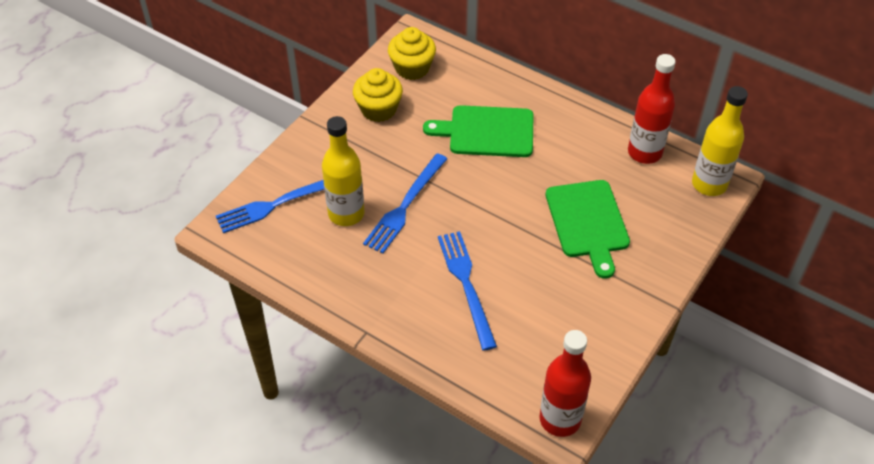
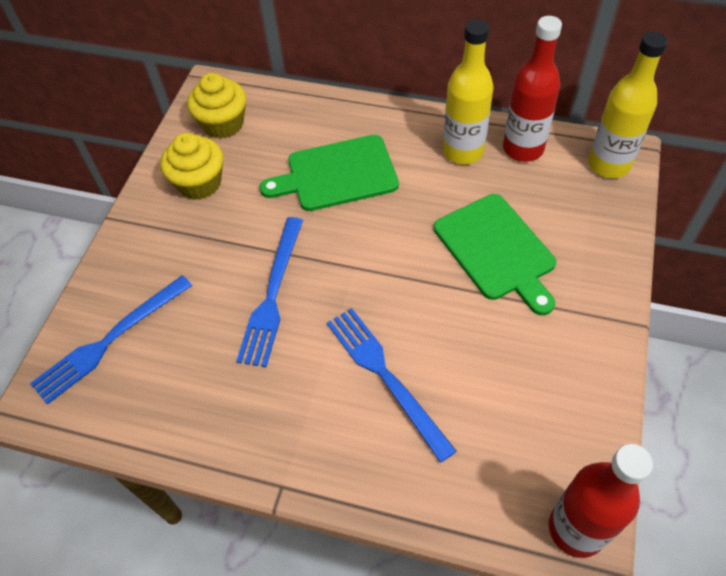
camera: 15 degrees left, 5 degrees up
(346, 214) = (202, 327): yellow bottle -> yellow bottle (463, 151)

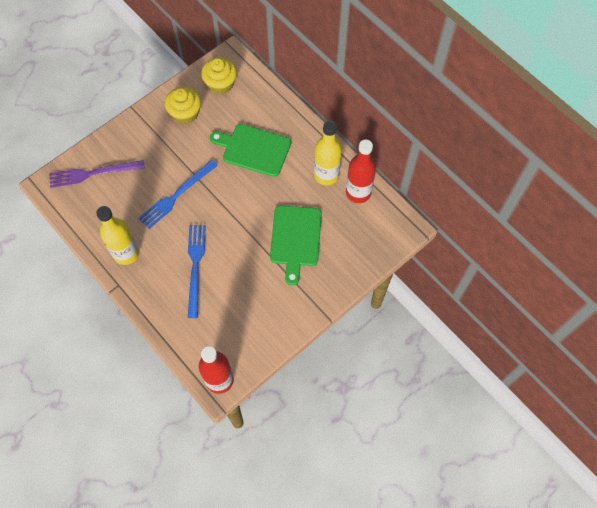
camera: 30 degrees right, 10 degrees up
(110, 340) = (93, 173): blue fork -> purple fork
(608, 165) = (393, 229): yellow bottle -> yellow bottle (126, 253)

